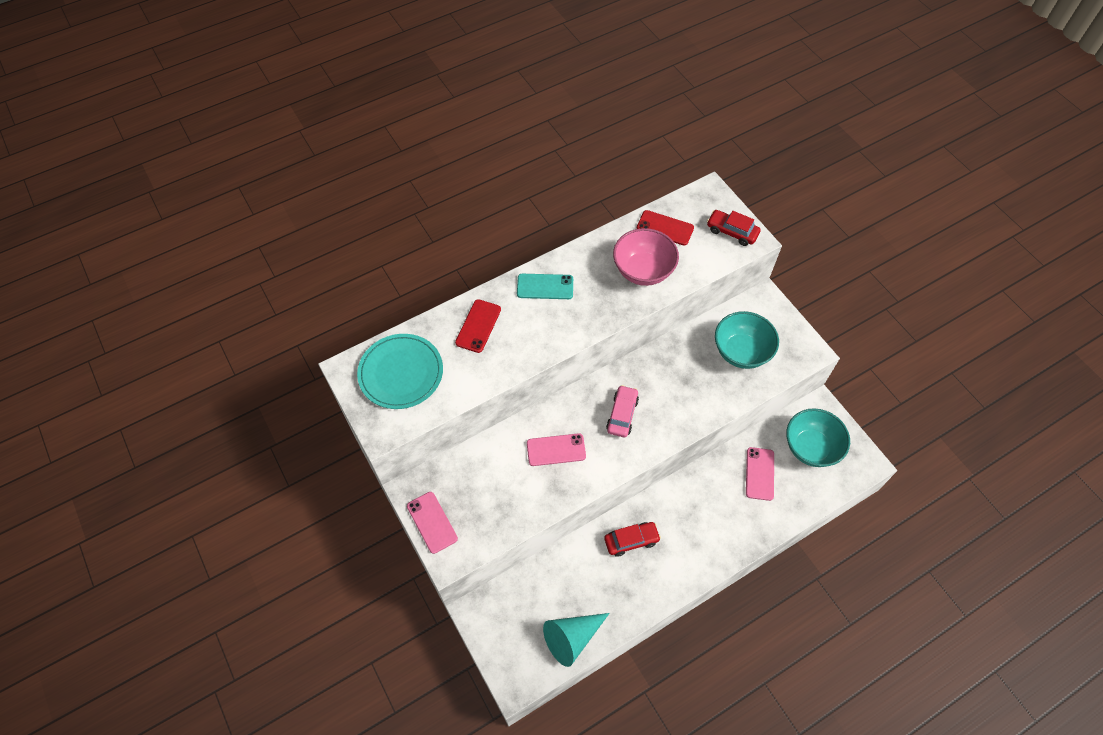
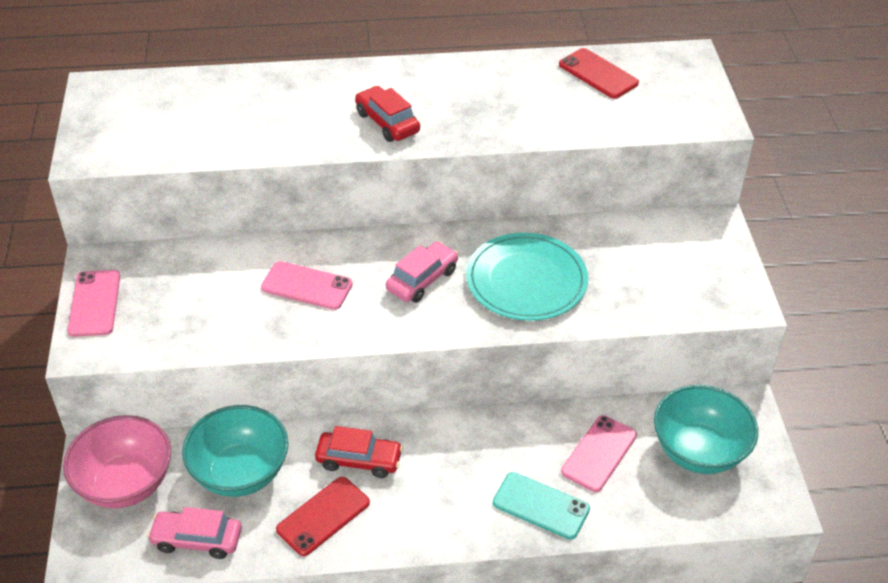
camera: 25 degrees right, 15 degrees down
(401, 373) = (153, 110): turquoise plate -> turquoise plate (526, 280)
(478, 326) = (281, 95): red phone -> red phone (323, 516)
(545, 287) = (395, 84): turquoise phone -> turquoise phone (541, 506)
(572, 638) = (197, 540): turquoise cone -> pink car
(643, 271) = (536, 106): pink bowl -> pink bowl (125, 483)
(732, 232) = (690, 104): red car -> red car (387, 122)
(741, 352) = (640, 269): turquoise bowl -> turquoise bowl (240, 473)

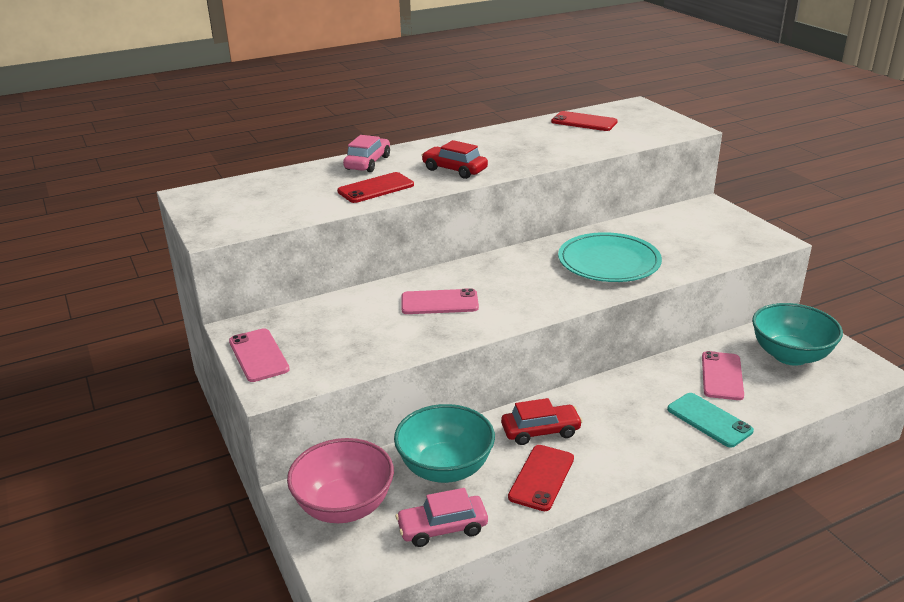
camera: 20 degrees left, 15 degrees down
(284, 131) = (376, 188): none -> red phone
(422, 280) = (529, 278): pink car -> pink car (368, 163)
(541, 506) = (709, 420): turquoise phone -> turquoise phone turned 45 degrees clockwise

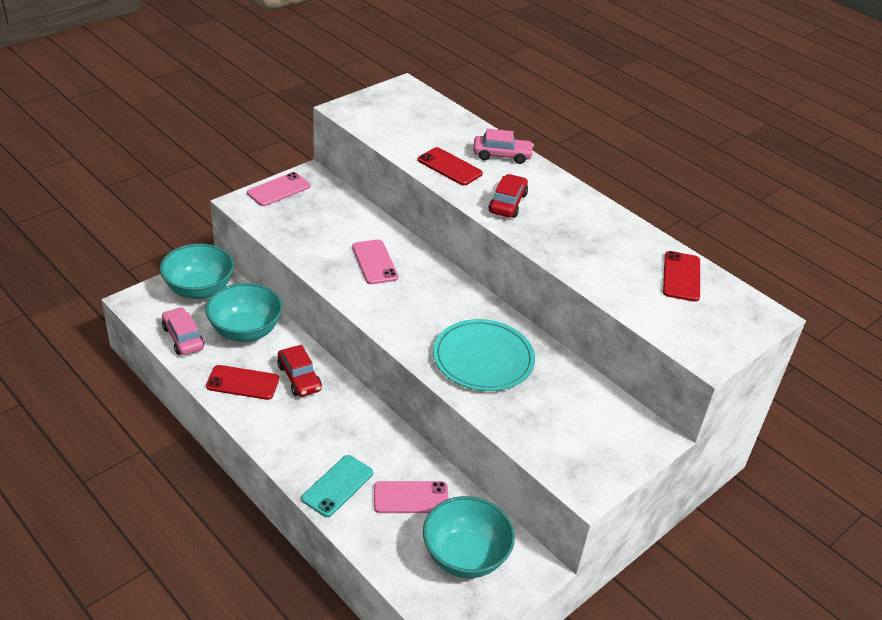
camera: 70 degrees right, 10 degrees up
(344, 506) = (199, 289): pink bowl -> turquoise bowl

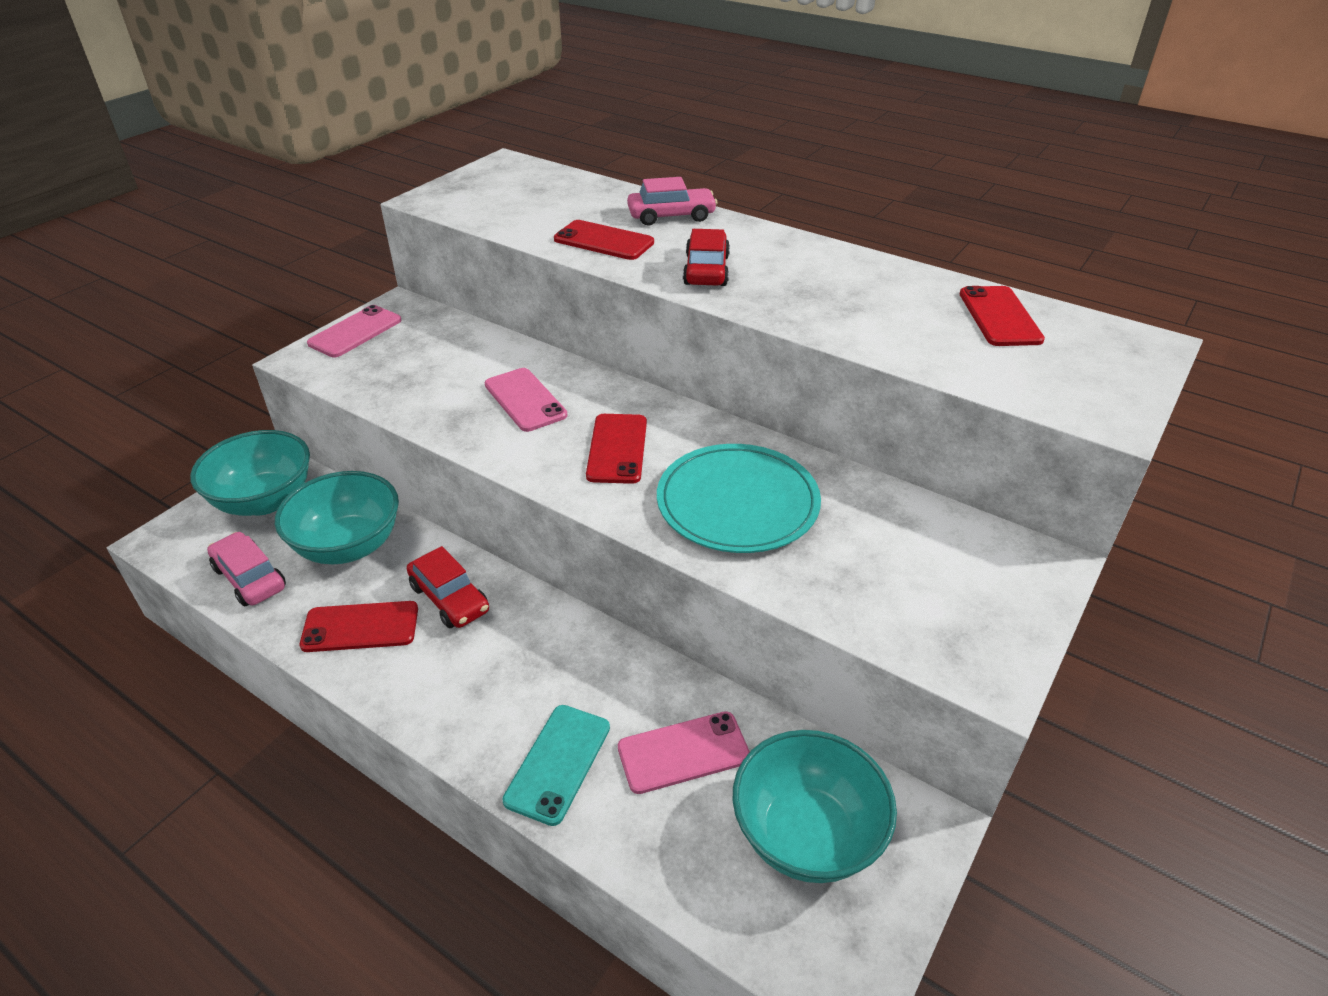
camera: 10 degrees left, 0 degrees up
(422, 307) = (617, 449): none -> red phone

